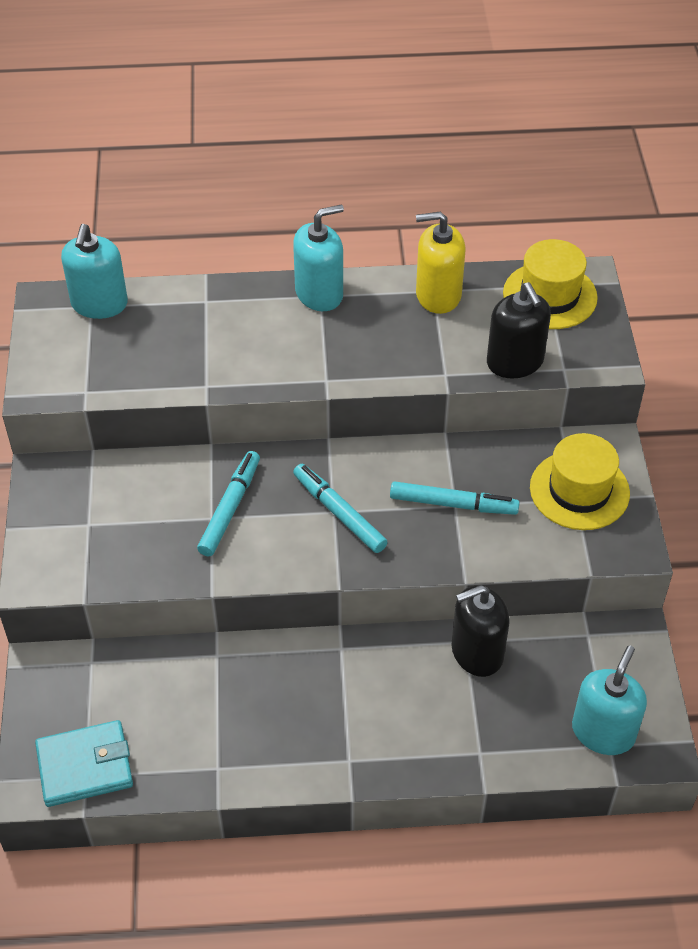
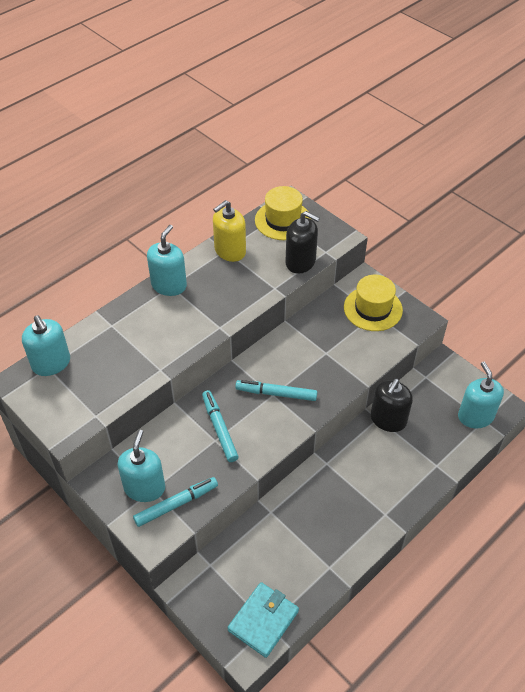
camera: 40 degrees left, 0 degrees up
(83, 516) = (144, 488): none -> turquoise soap dispenser
(453, 504) = (325, 353): turquoise marker -> turquoise marker (176, 504)

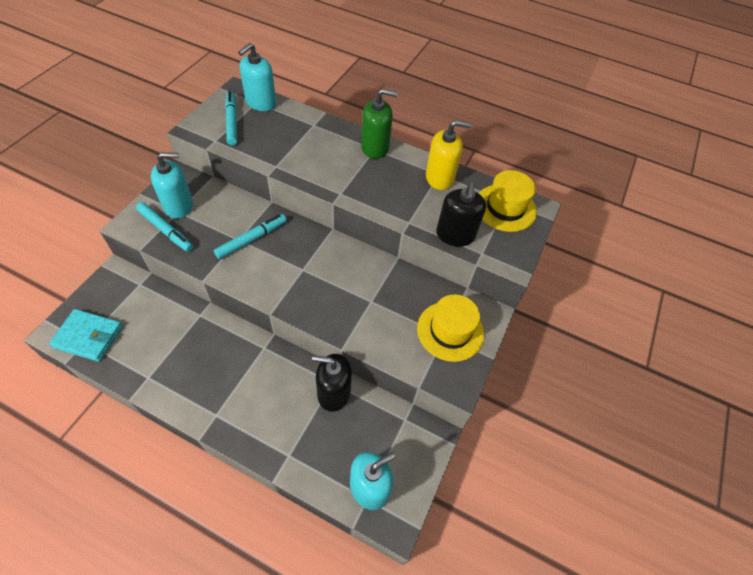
camera: 65 degrees right, 5 degrees up
(169, 285) = (375, 147): turquoise soap dispenser -> green soap dispenser
(230, 251) = (439, 178): yellow soap dispenser -> yellow soap dispenser turned 150 degrees clockwise
(276, 394) = (305, 272): turquoise marker -> turquoise marker (232, 122)

